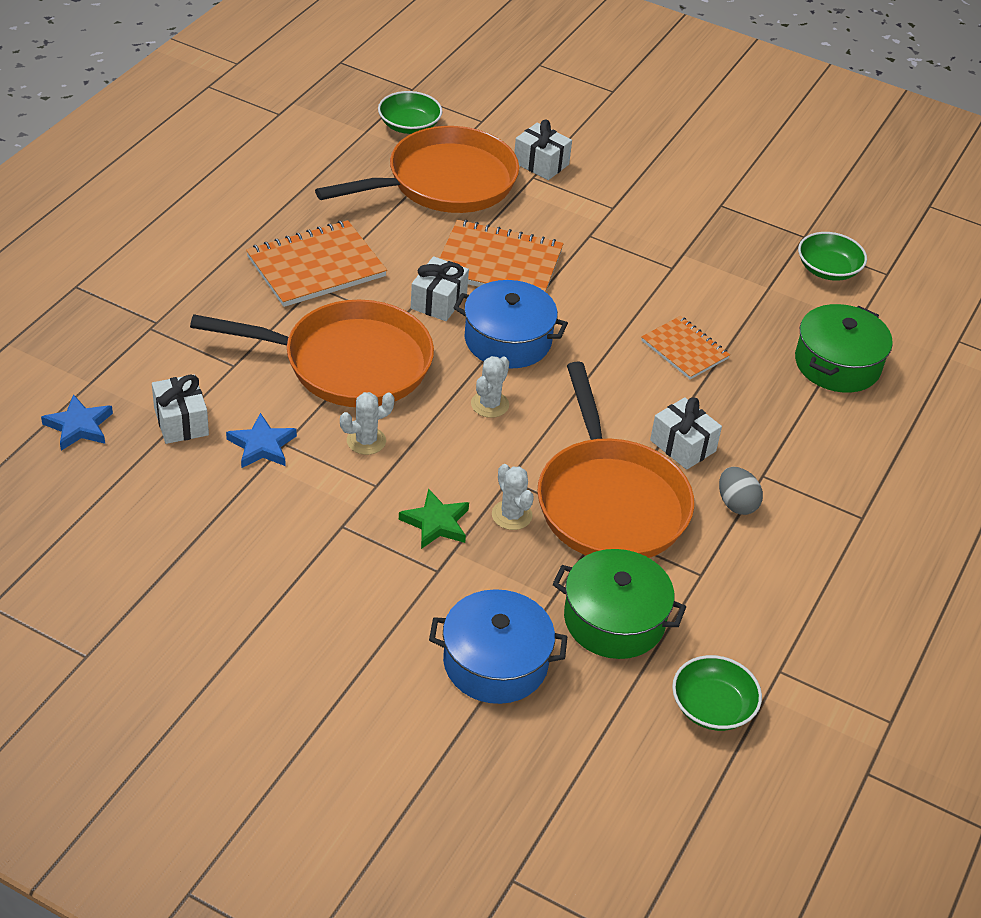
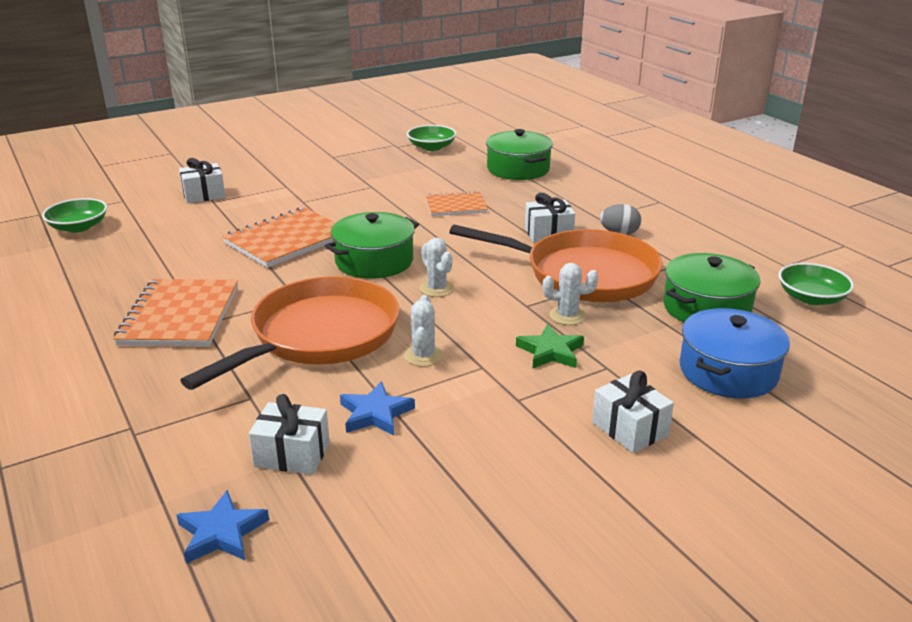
camera: 55 degrees left, 15 degrees down
(438, 301) = (296, 275): white gift -> white gift (629, 429)
(444, 182) = (166, 233): orange pan -> none
(507, 340) = (374, 261): blue pot -> green pot

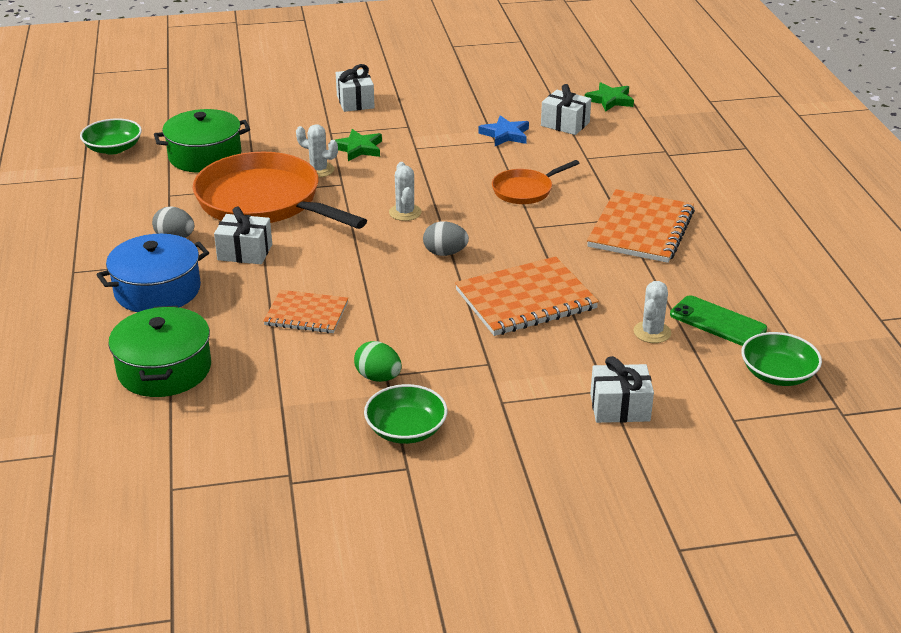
camera: 160 degrees left, 5 degrees up
(117, 251) = (717, 322): none -> green phone
(222, 533) = (610, 100): blue star -> green star
(319, 336) = (525, 190): orange pan -> orange pan, size x0.49
(374, 261) = (445, 253): green pot -> grey egg
(376, 185) = (378, 377): none -> green egg
(423, 356) = (452, 162): white cactus -> white cactus (652, 332)
(431, 147) = (237, 458): green bowl -> green bowl (406, 429)
(728, 371) = (254, 117): blue pot -> blue pot (157, 290)

